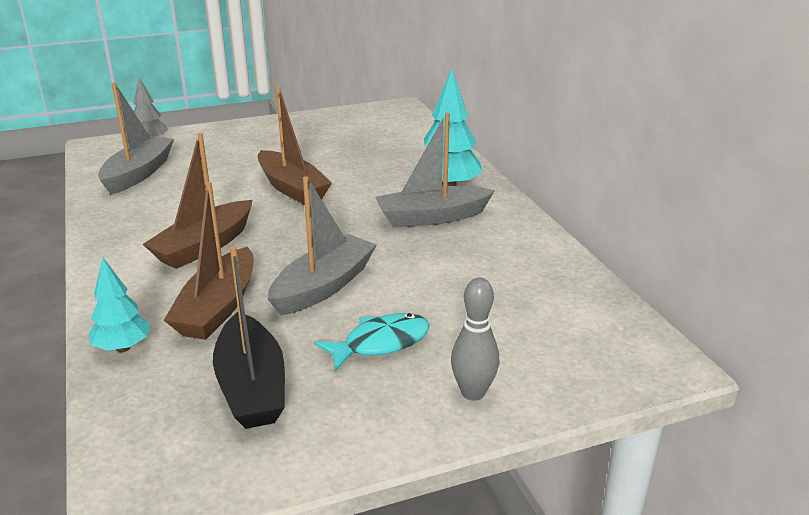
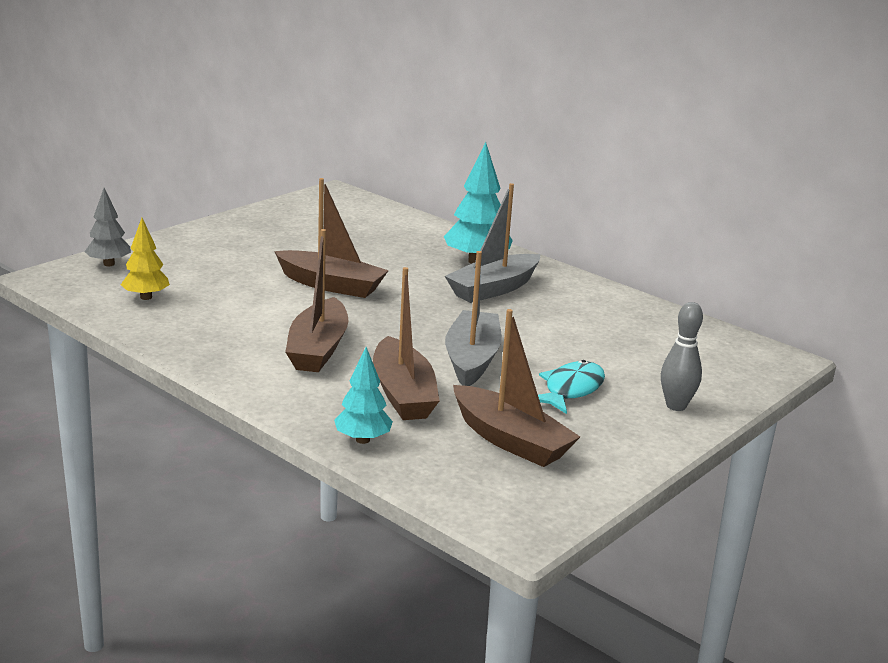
camera: 30 degrees left, 5 degrees down
(138, 174) = (146, 297): grey boat -> yellow tree
(251, 386) = (510, 440): black boat -> brown boat

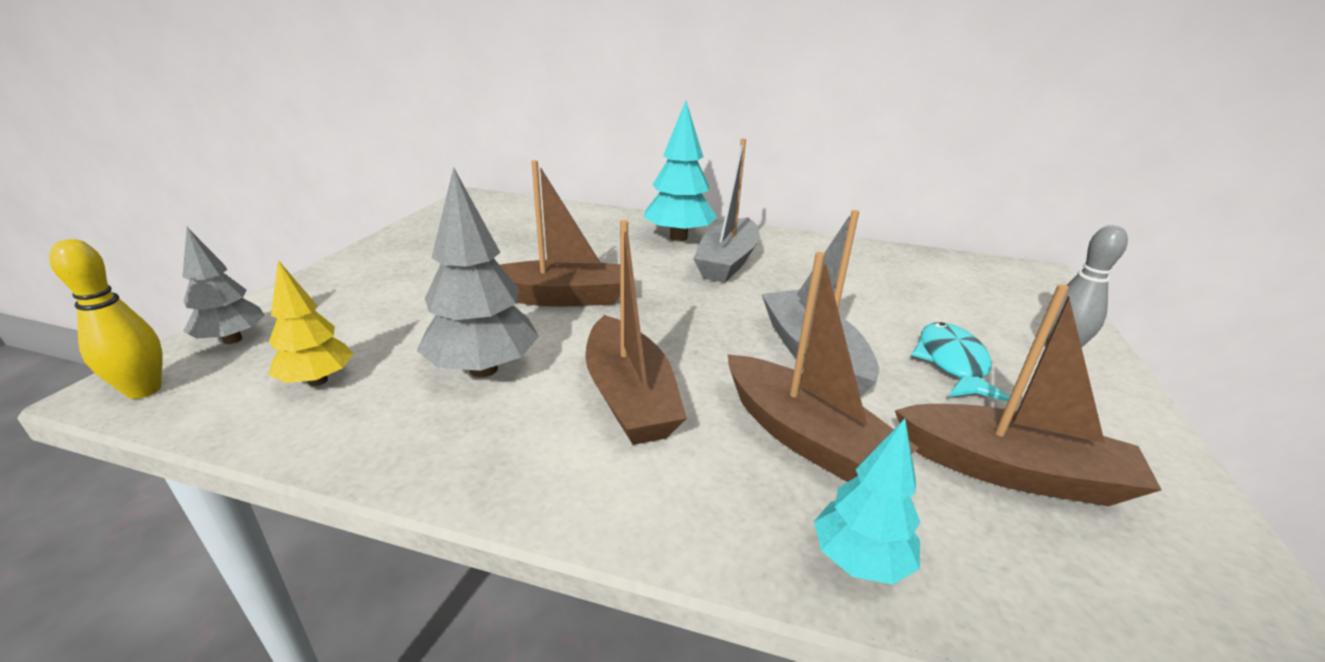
camera: 25 degrees left, 5 degrees up
(56, 280) = (144, 390): none -> yellow bowling pin
(243, 314) = (483, 369): none -> grey tree

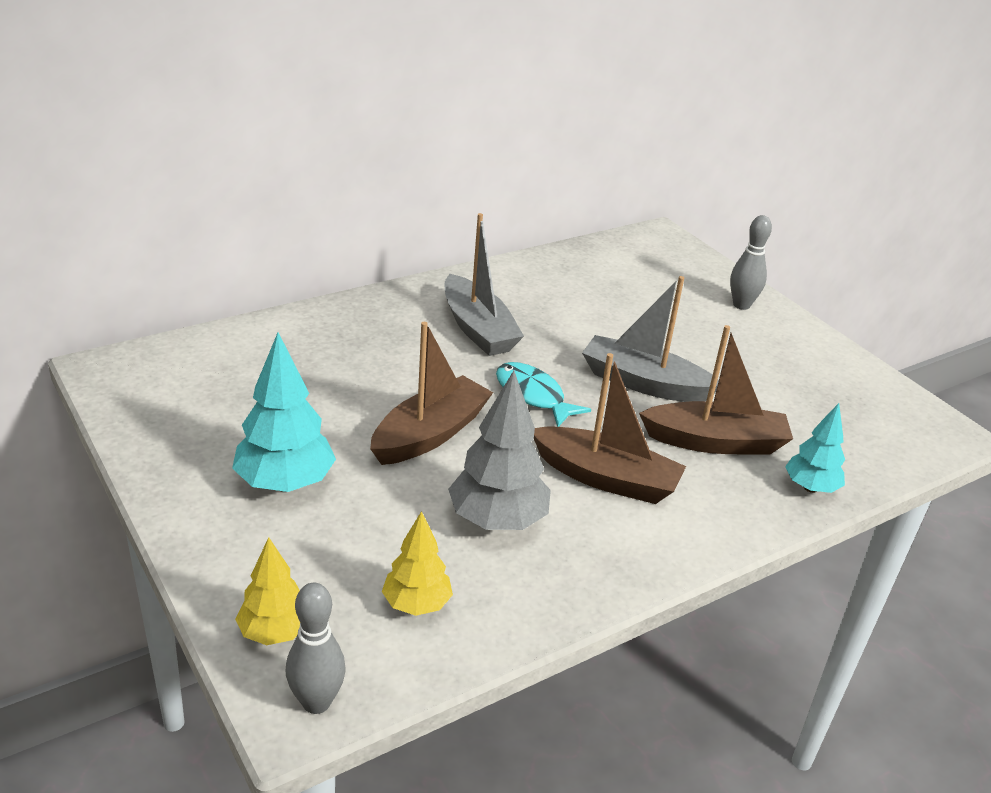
camera: 50 degrees left, 5 degrees up
(144, 390) = (316, 702): yellow bowling pin -> grey bowling pin
(232, 339) = (274, 632): grey tree -> yellow tree
(678, 238) = (399, 321): turquoise tree -> turquoise tree (285, 483)
(952, 363) = (710, 346): turquoise fish -> turquoise fish (532, 396)
(1012, 471) = (805, 402): brown boat -> none

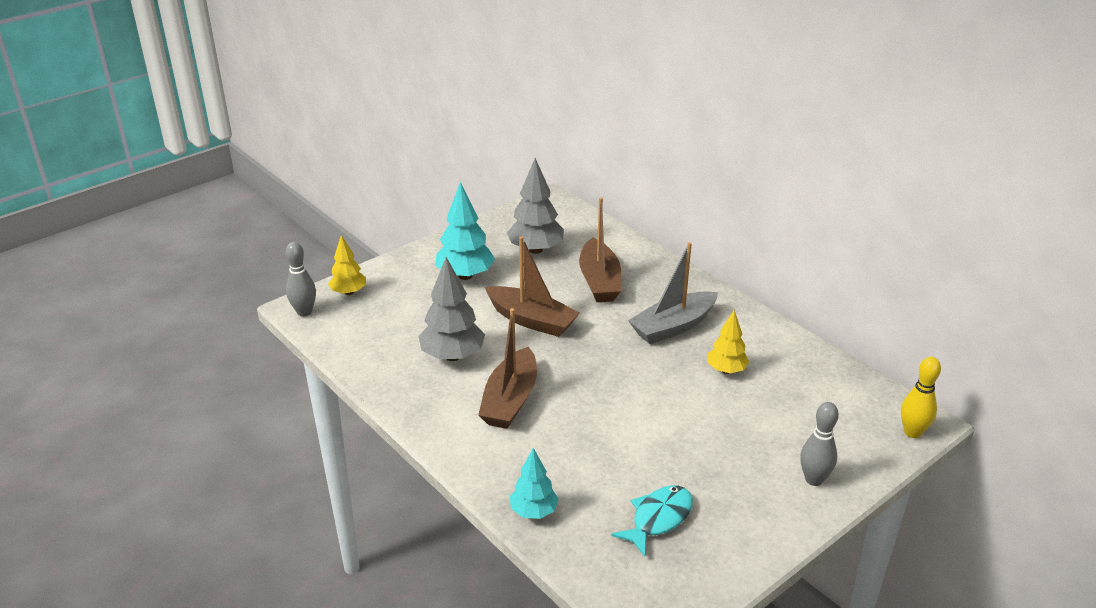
camera: 85 degrees right, 0 degrees up
(247, 404) = (536, 250): none -> grey tree
(416, 604) = (375, 334): yellow tree -> yellow tree (726, 370)
(532, 396) = (595, 360): turquoise fish -> turquoise fish (658, 519)
(644, 383) = (641, 416): grey boat -> none
(674, 243) = (912, 432): none -> yellow bowling pin
(715, 442) = (575, 457): brown boat -> brown boat (599, 281)

